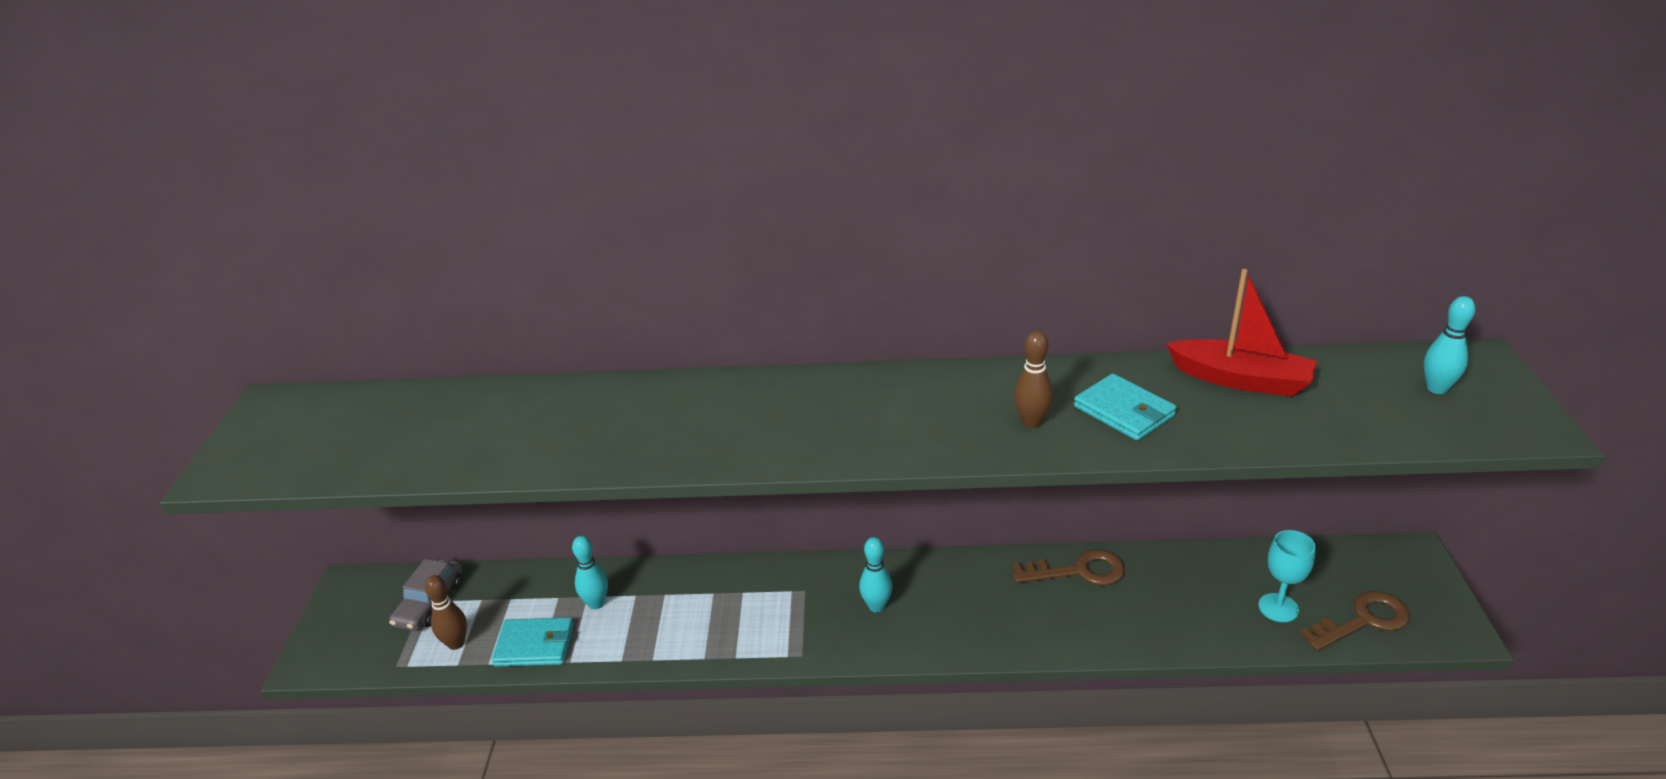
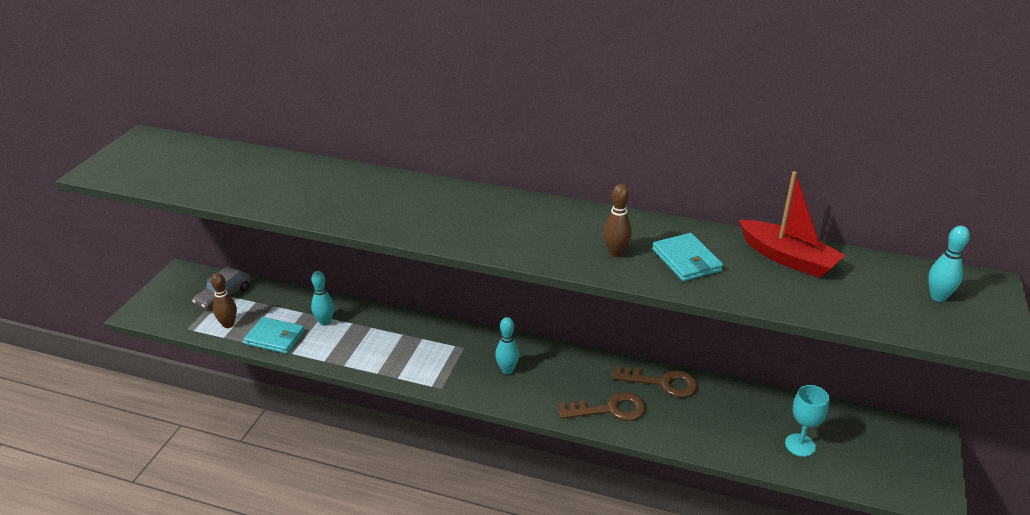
camera: 15 degrees right, 0 degrees up
(1362, 621) = (861, 471): brown key -> brown key (609, 409)

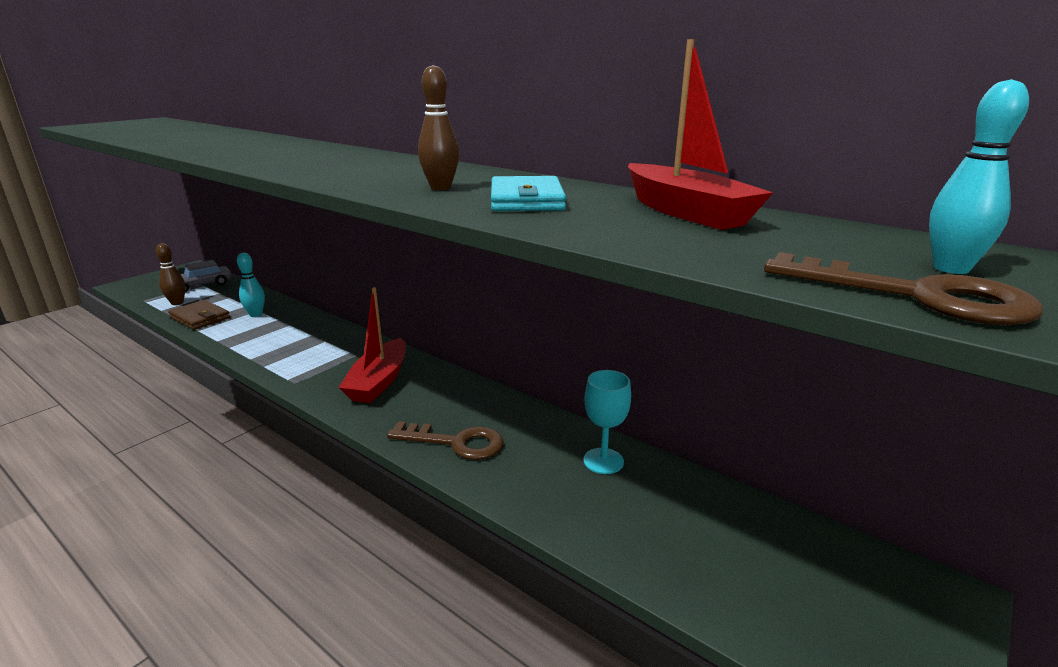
camera: 20 degrees right, 10 degrees down
(275, 338) = (200, 318): turquoise wallet -> brown wallet
(507, 370) = (379, 381): turquoise bowling pin -> red boat
(662, 383) = (546, 430): brown key -> brown key (914, 295)
(800, 445) = (696, 550): turquoise goblet -> turquoise goblet (603, 461)

